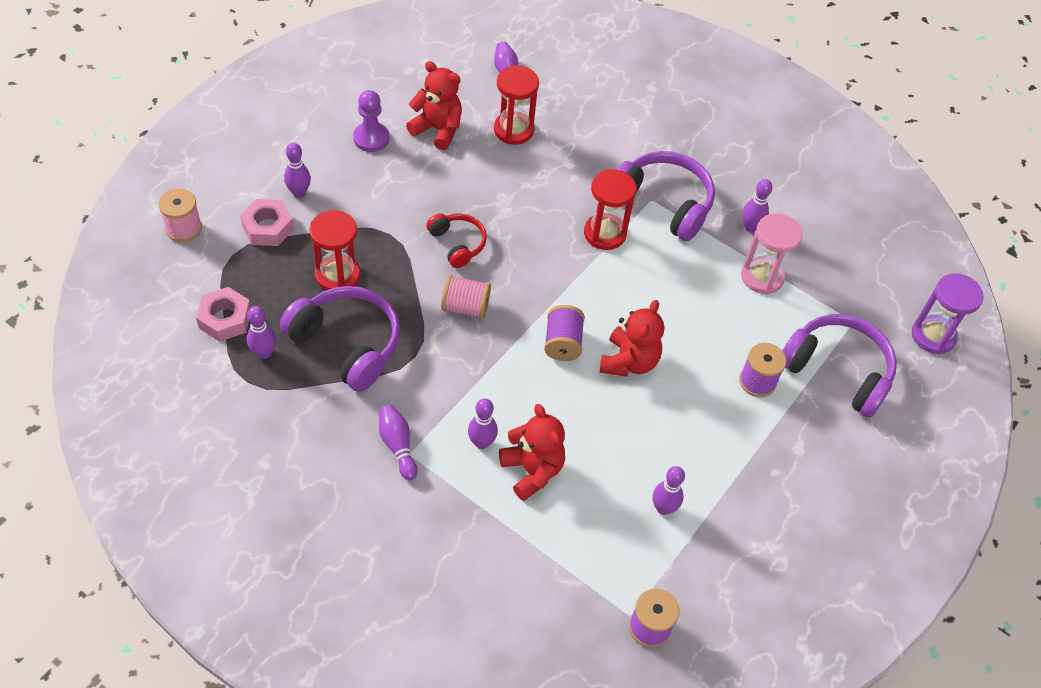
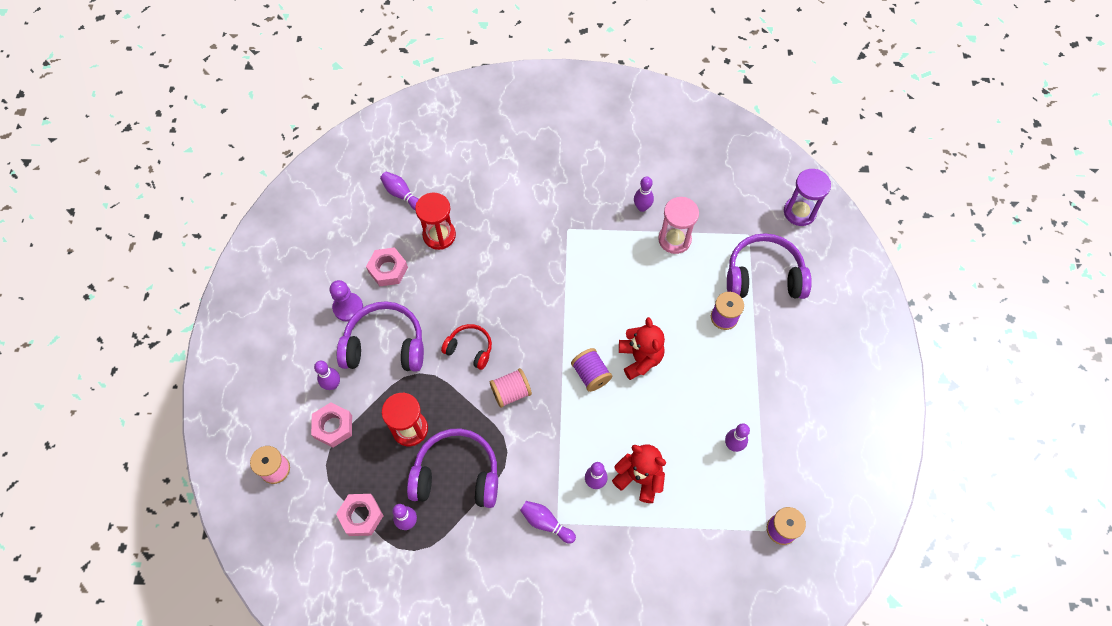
camera: 30 degrees left, 10 degrees up
(437, 129) = (388, 269): red teddy bear -> pink nut
(605, 233) = (557, 275): red hourglass -> none
(663, 203) = (576, 226): purple headphones -> purple headphones (385, 345)

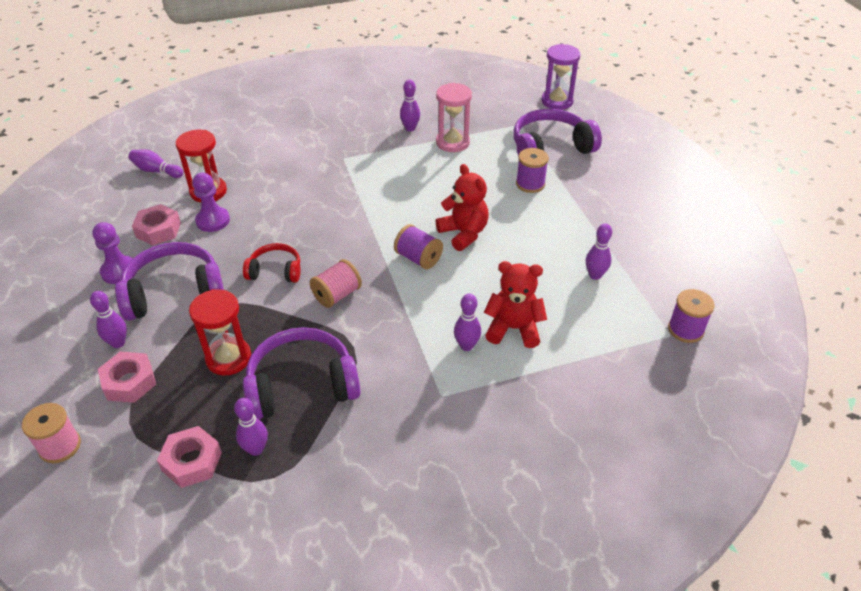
camera: 20 degrees left, 20 degrees down
(434, 273) = (213, 220): none -> purple pawn
(546, 523) = (428, 399): purple bowling pin -> none

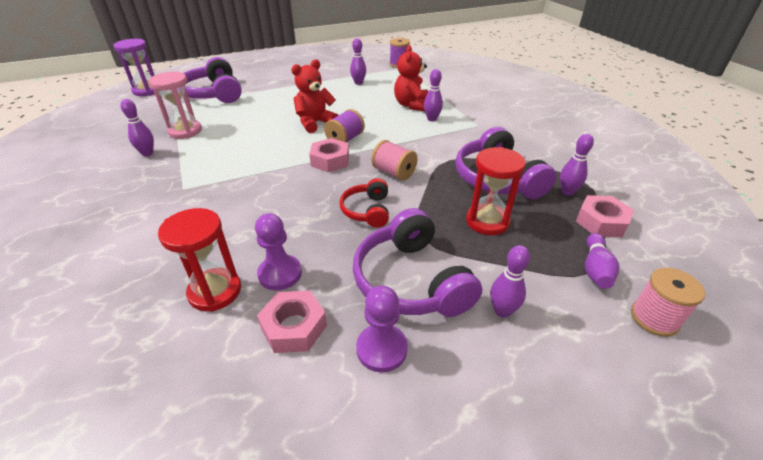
camera: 95 degrees left, 5 degrees down
(129, 382) = (548, 285): pink nut -> pink nut (330, 160)
(156, 171) = (136, 372): purple bowling pin -> purple bowling pin (595, 269)
(530, 184) = (258, 100): purple spool -> none

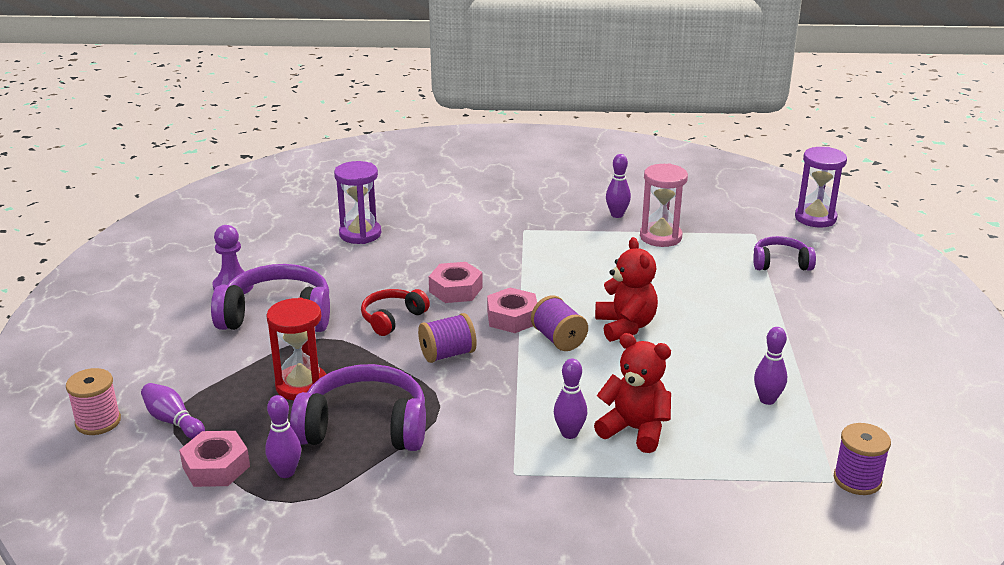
camera: 115 degrees right, 10 degrees down
(214, 93) = (780, 263): purple headphones -> purple headphones, size x0.57
(215, 291) = (360, 234): red hourglass -> purple hourglass
(280, 274) = (351, 261): purple pawn -> none
(294, 327) = (291, 258): pink nut -> pink nut (455, 289)
(367, 210) = (392, 318): red headphones -> red headphones turned 75 degrees counterclockwise
(394, 172) = (447, 354): pink spool -> purple spool
(502, 311) = (199, 347): purple bowling pin -> none

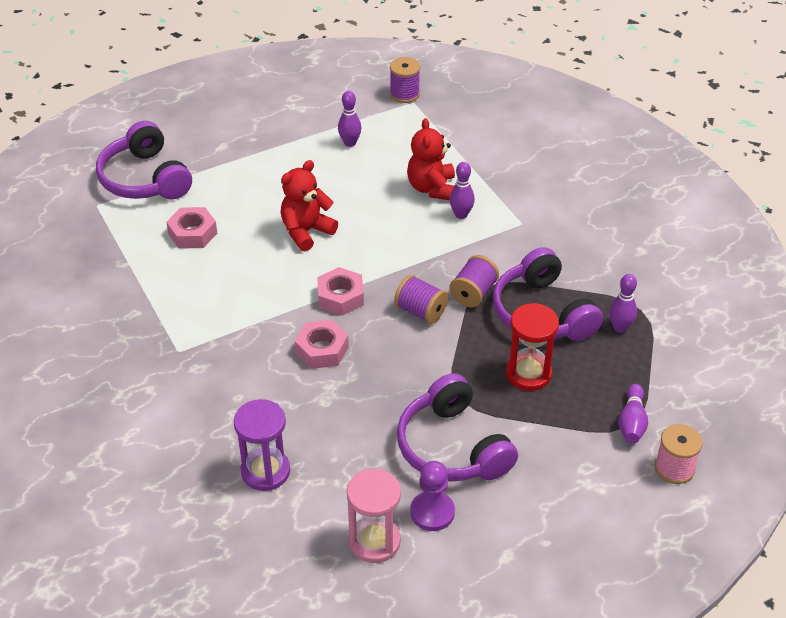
camera: 120 degrees left, 15 degrees up
(216, 466) = (649, 366): pink nut -> pink nut (192, 233)
(392, 318) = (397, 368): red headphones -> none
(558, 339) = (352, 260): purple spool -> purple spool (473, 293)
(617, 215) = (107, 299): purple bowling pin -> none
(660, 237) = (138, 257): pink hourglass -> pink hourglass (374, 541)
(780, 263) = (145, 179): purple headphones -> purple headphones, size x1.76
(815, 218) = (44, 178): purple hourglass -> none

